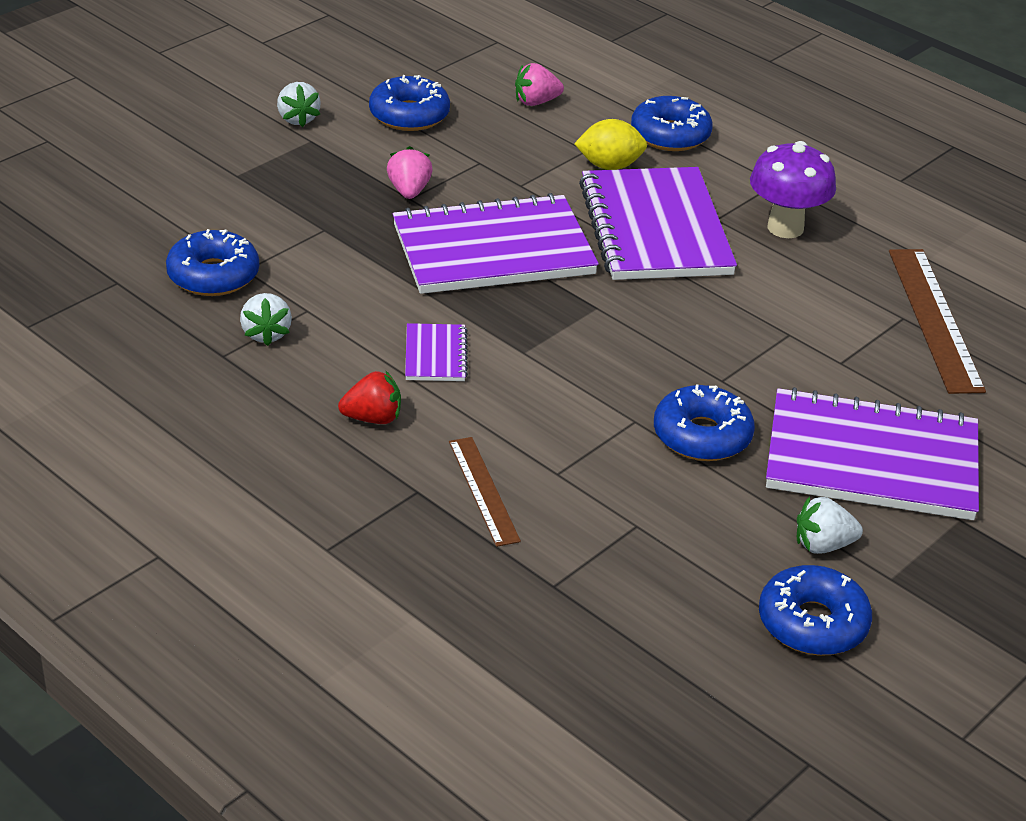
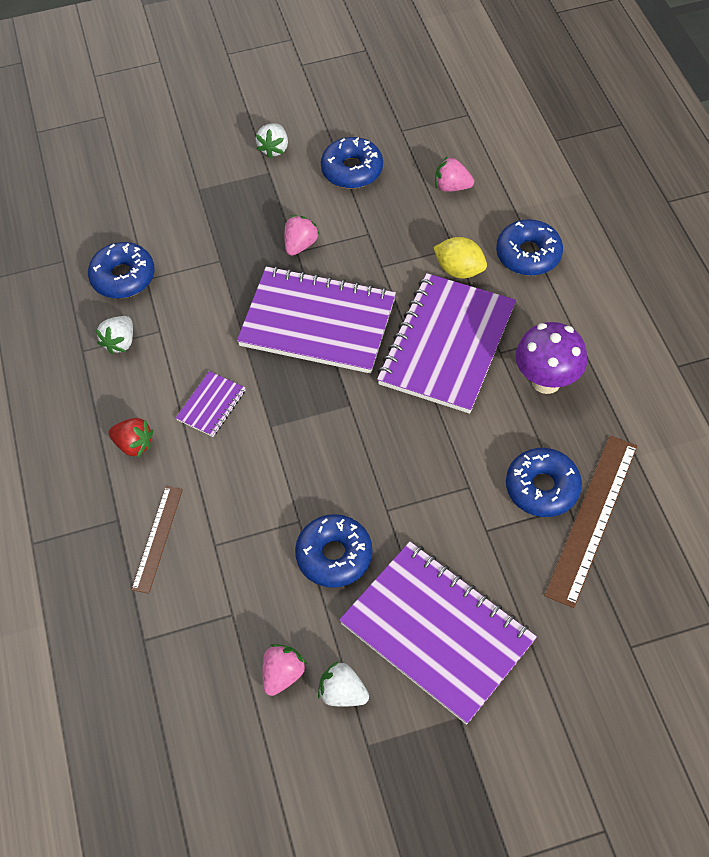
camera: 35 degrees right, 20 degrees up
(743, 554) = (283, 674): none -> pink strawberry
(812, 623) = (283, 757): blue donut -> blue donut (542, 487)

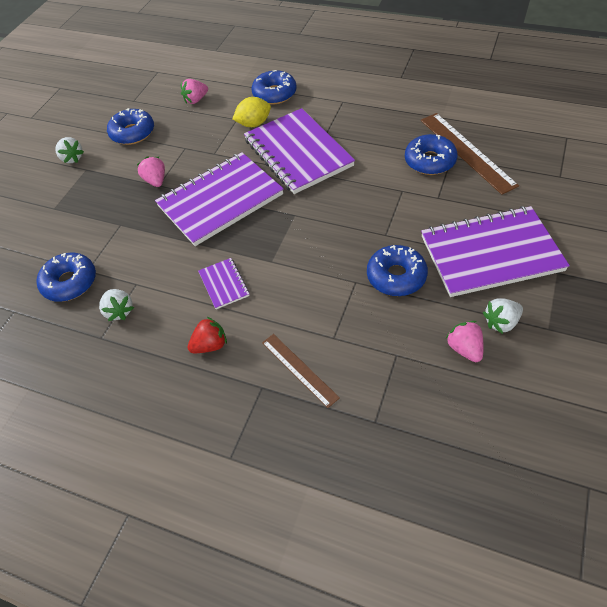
camera: 50 degrees left, 5 degrees down
(546, 381) = (362, 126): purple mushroom -> none

